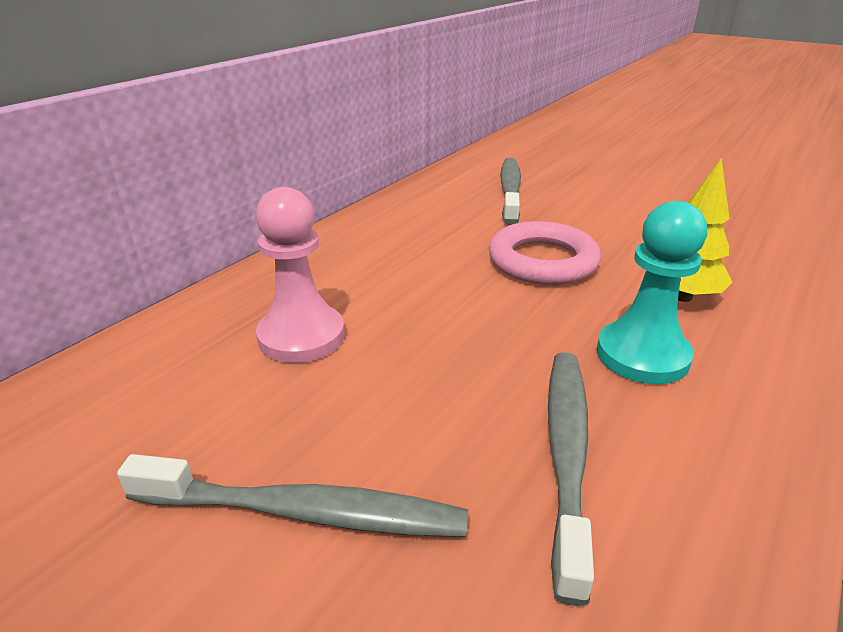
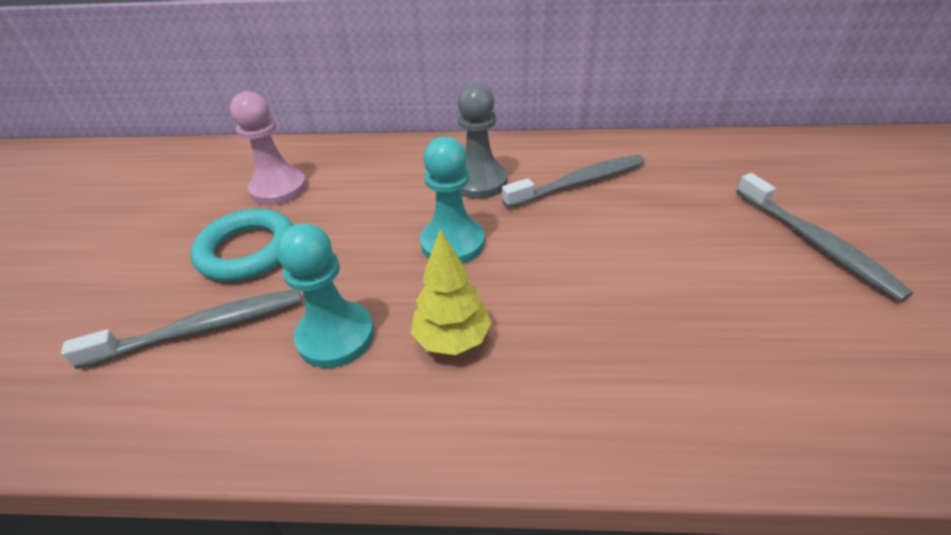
camera: 60 degrees right, 10 degrees up
(304, 512) = (132, 253): grey toothbrush -> grey toothbrush (815, 243)
(425, 387) = (248, 250): none -> turquoise ring
(455, 224) = (479, 182): none -> grey pawn
(542, 261) = (452, 243): pink ring -> turquoise pawn

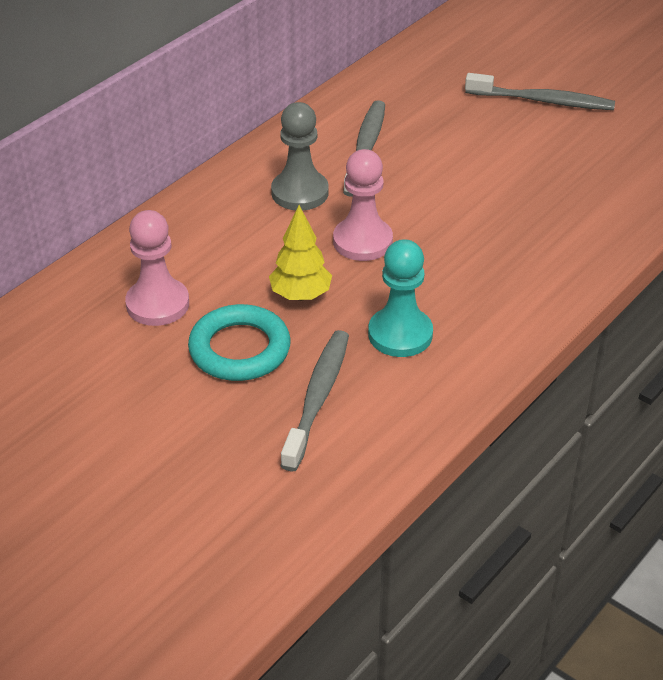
camera: 55 degrees left, 0 degrees up
(452, 243) = (362, 241): turquoise pawn -> pink pawn
(452, 339) = (459, 285): yellow tree -> yellow tree (300, 295)

